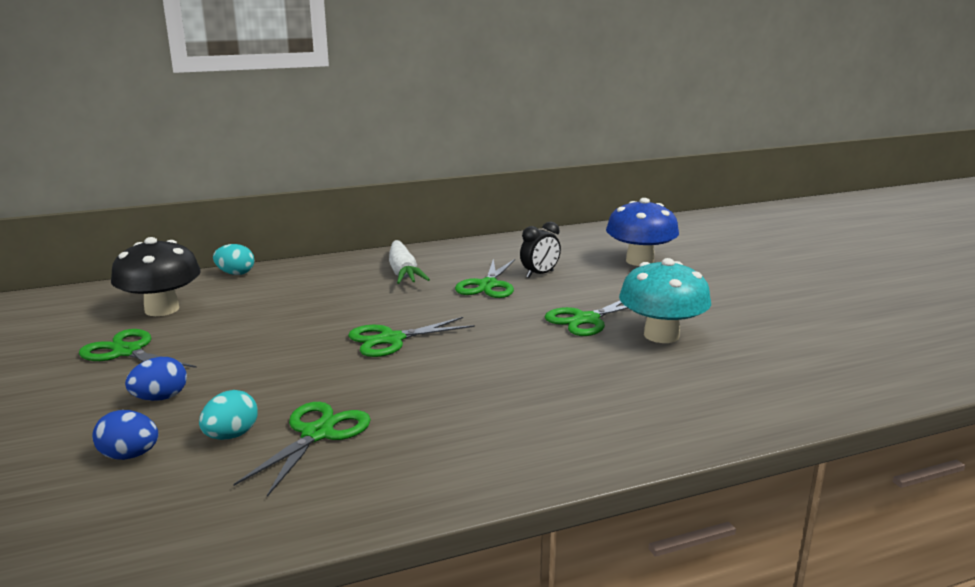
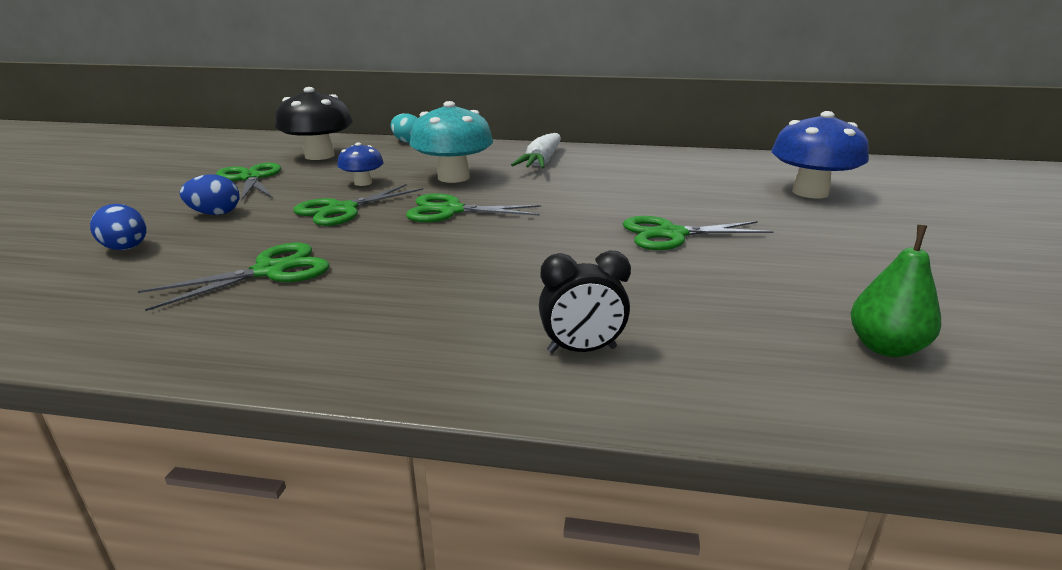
camera: 30 degrees right, 5 degrees up
(231, 436) = (210, 254): turquoise egg -> none
(263, 330) = (363, 183): none -> blue mushroom
(488, 285) = (607, 185): green scissors -> green scissors (342, 210)
(540, 274) = (674, 185): black clock -> black clock (582, 350)
(661, 335) = (745, 269): turquoise mushroom -> turquoise mushroom (453, 177)
(781, 367) = (885, 347): none -> green pear

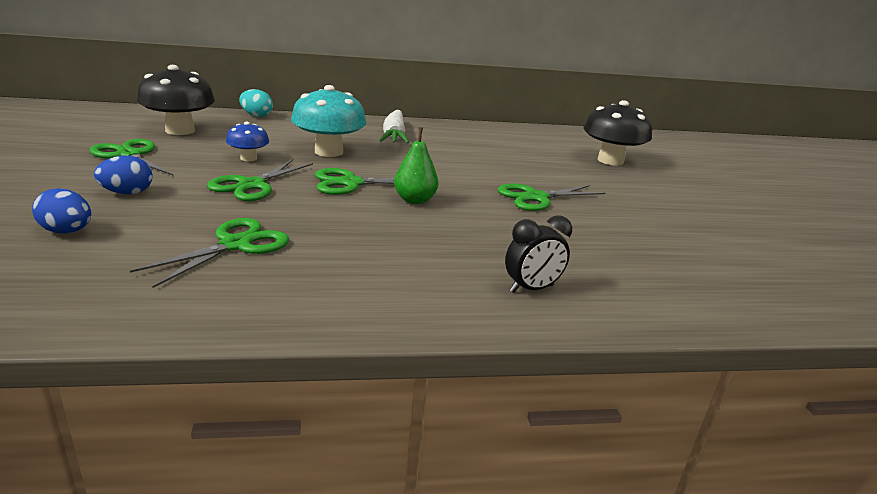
camera: 20 degrees left, 0 degrees up
(810, 192) = (610, 161): blue mushroom -> black mushroom
(885, 347) = (711, 270): green pear -> green pear (415, 200)

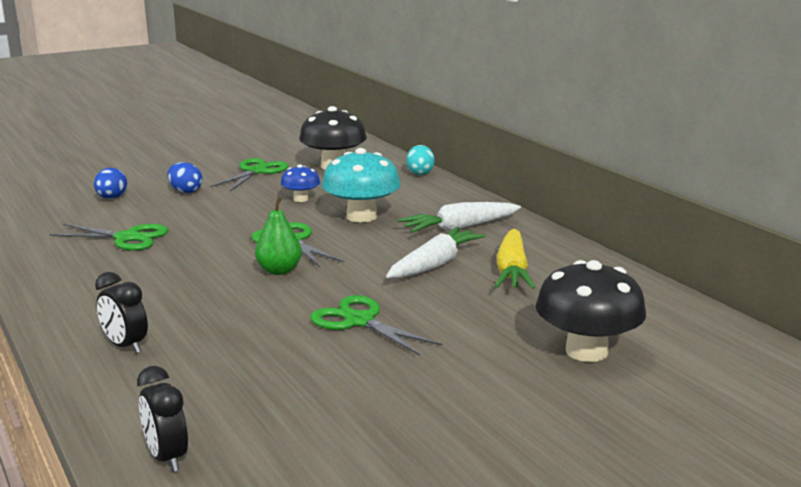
camera: 70 degrees right, 5 degrees down
(252, 185) = (242, 215): green scissors -> none
(454, 157) = (435, 264): none -> white carrot
(485, 144) = (512, 271): none -> yellow carrot
(737, 302) = (167, 457): none -> black clock

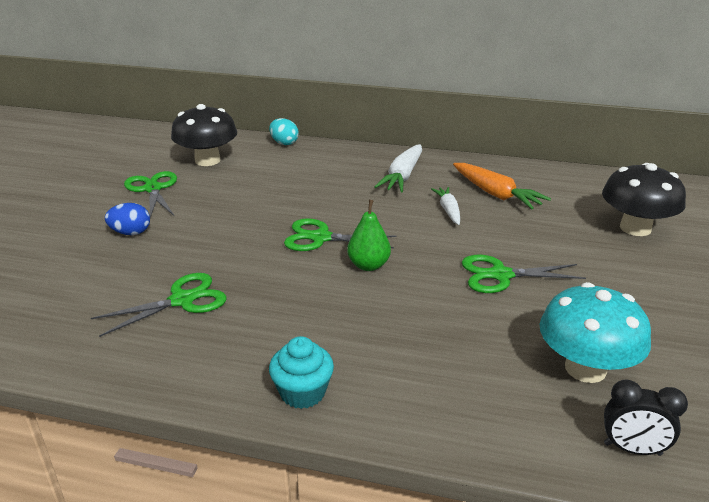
camera: 45 degrees left, 10 degrees up
(73, 313) = (302, 392): none -> turquoise cupcake
(111, 198) = (70, 270): blue egg -> none
(125, 346) = (410, 391): black clock -> none
(301, 199) = (247, 199): blue mushroom -> none
(361, 217) = (324, 195): turquoise mushroom -> turquoise mushroom (585, 368)
(435, 264) = (448, 210): white carrot -> white carrot, size x0.63
(512, 271) = (495, 194): yellow carrot -> orange carrot

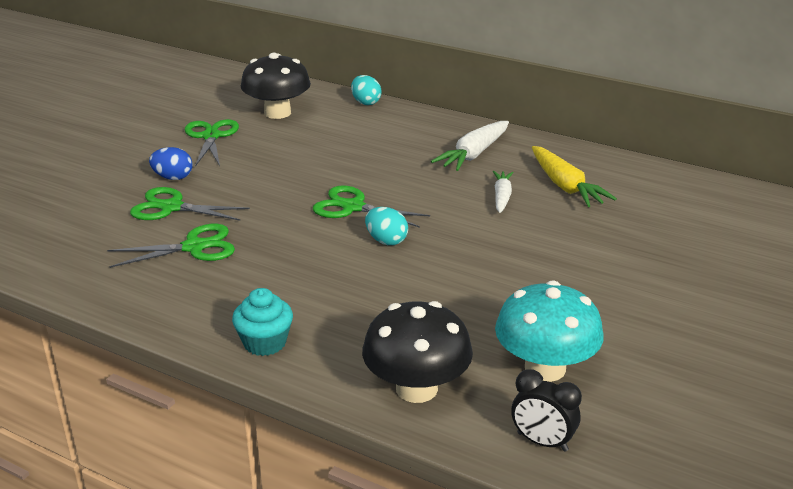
camera: 15 degrees right, 0 degrees up
(368, 265) = (386, 241): green pear -> turquoise egg
(495, 194) = (565, 186): orange carrot -> yellow carrot
(501, 275) = (516, 270): green scissors -> green scissors (171, 207)
(635, 228) = (700, 243): black mushroom -> black mushroom (416, 388)

